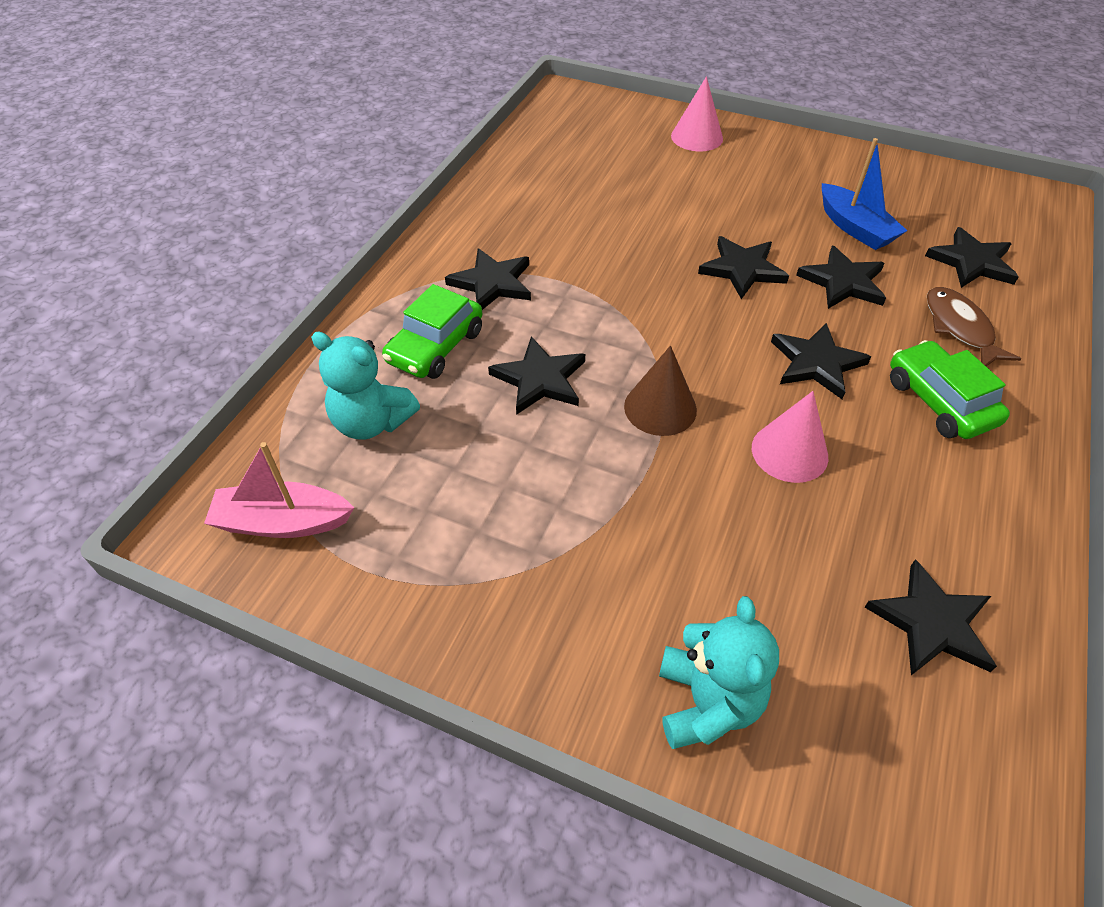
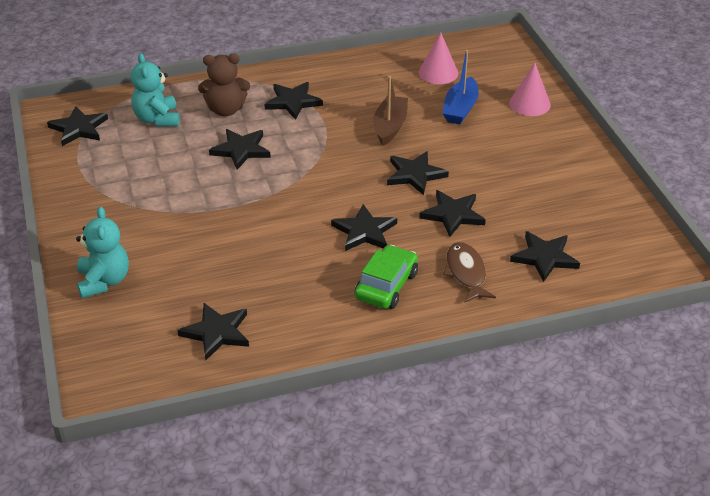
camera: 50 degrees right, 10 degrees down
(283, 522) = (79, 128): pink boat -> black star
(435, 346) = (226, 110): green car -> brown teddy bear
(631, 239) = (390, 127): none -> brown boat
(660, 408) = (265, 195): brown cone -> none
(706, 702) = (104, 281): turquoise teddy bear -> turquoise teddy bear turned 60 degrees counterclockwise
(789, 452) = (282, 248): pink cone -> pink cone (438, 73)
(855, 228) = (517, 200): blue boat -> blue boat (460, 109)
(959, 328) = (466, 273): brown fish -> brown fish turned 45 degrees counterclockwise

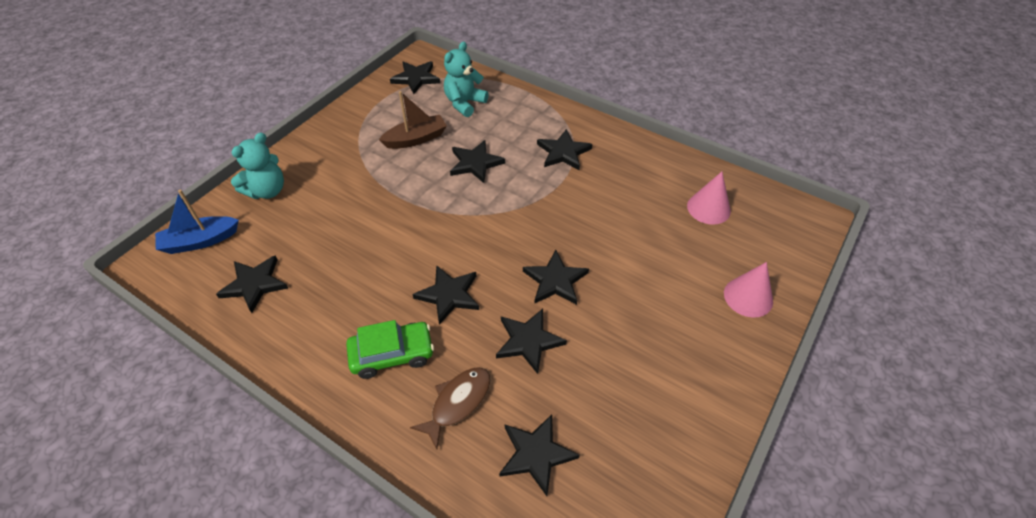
camera: 50 degrees right, 10 degrees up
(226, 110) = (513, 126): brown teddy bear -> none
(390, 127) = (599, 225): brown boat -> brown boat (416, 139)
(460, 109) = (678, 253): blue boat -> blue boat (200, 241)

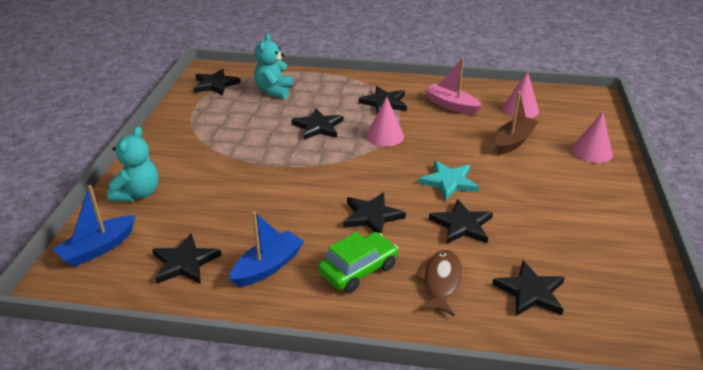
camera: 25 degrees left, 15 degrees down
(317, 317) = (268, 267): none -> blue boat
(416, 139) = (251, 124): brown boat -> brown boat (513, 141)
(533, 197) = (385, 136): none -> pink cone
(555, 280) = (448, 182): black star -> turquoise star
(632, 178) = (451, 105): none -> pink boat

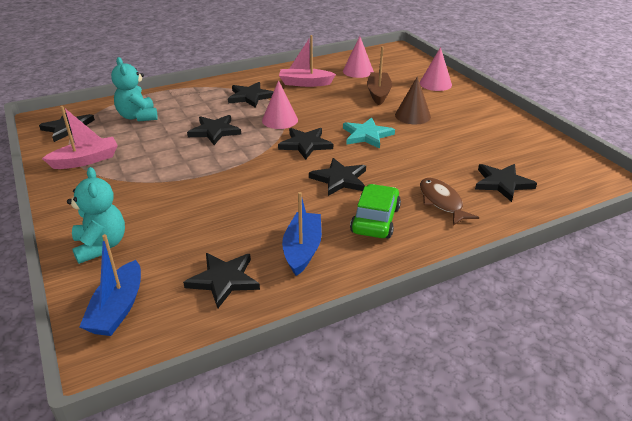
camera: 35 degrees left, 0 degrees up
(199, 117) = (86, 160): none -> pink boat
(462, 225) = (410, 160): black star -> black star (305, 144)
(521, 179) = (412, 115): none -> brown cone

